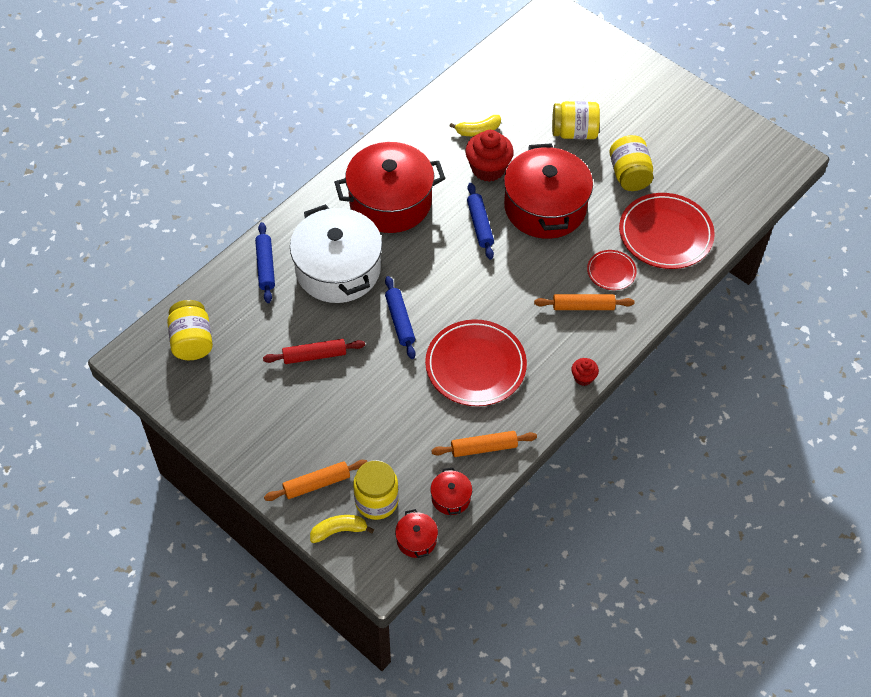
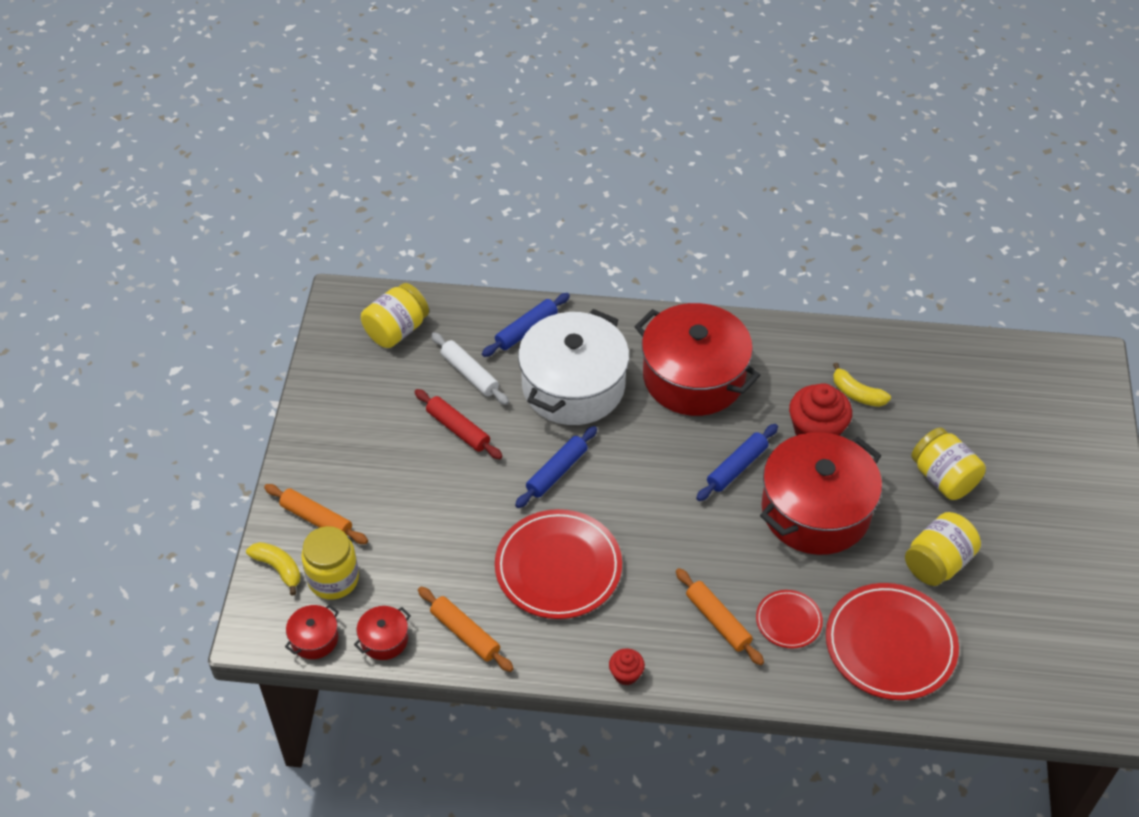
camera: 55 degrees right, 5 degrees down
(273, 321) = (470, 374): none -> white rolling pin

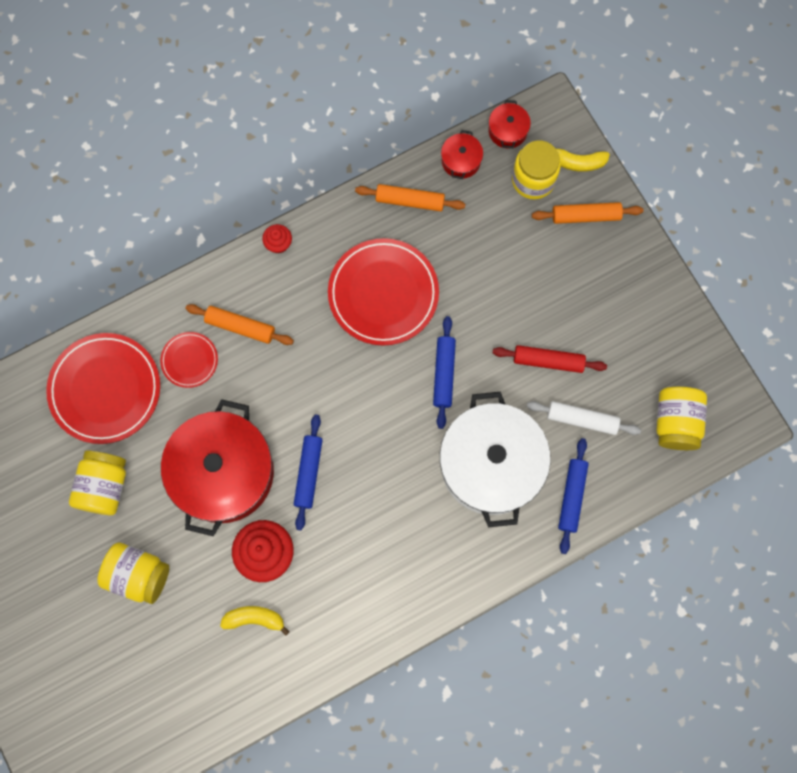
camera: 145 degrees right, 25 degrees up
(694, 377) = (400, 542): red pot -> none

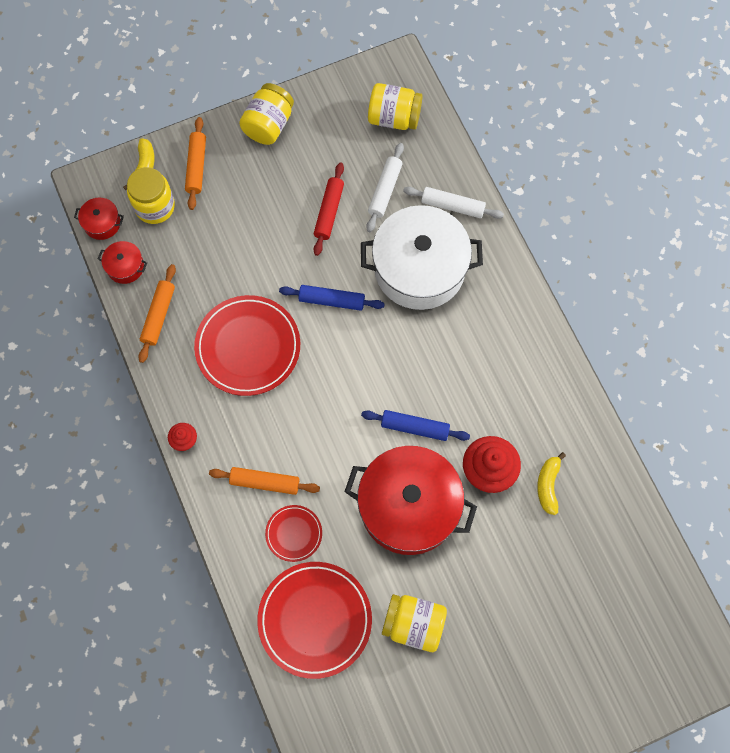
camera: 85 degrees left, 5 degrees down
(138, 575) = (502, 593): yellow jar -> yellow jar (268, 125)
(240, 326) = (265, 482): orange rolling pin -> orange rolling pin turned 75 degrees clockwise
(572, 496) = (452, 206): blue rolling pin -> white rolling pin

